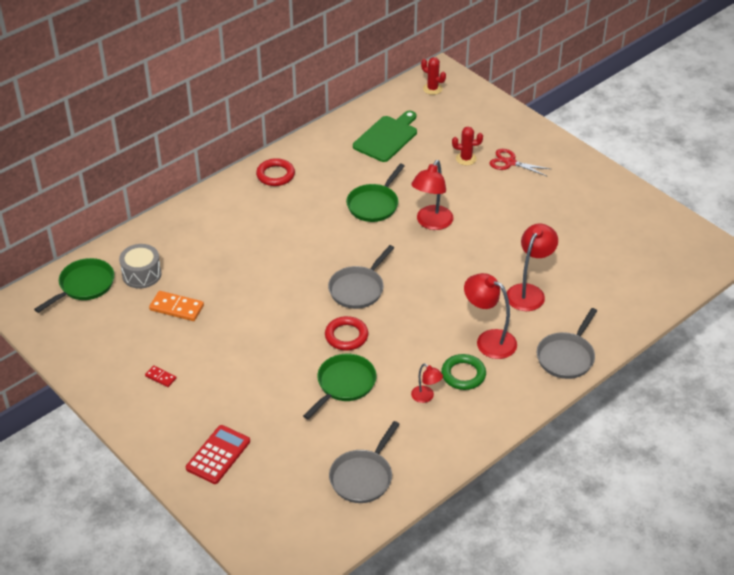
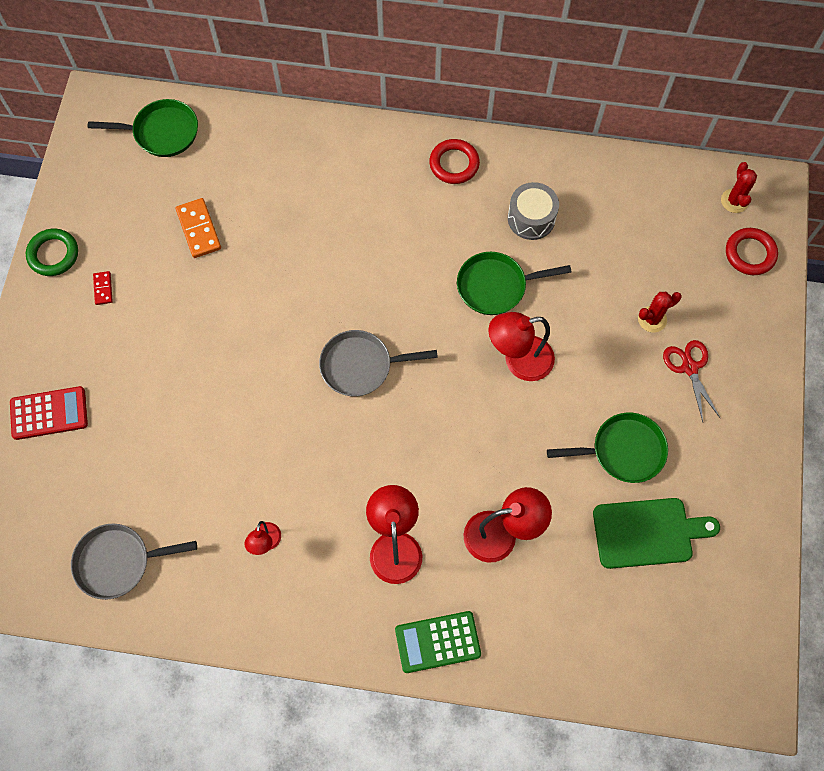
camera: 50 degrees right, 25 degrees up
(141, 274) = (216, 165): grey drum -> grey drum (531, 218)
(344, 384) = (221, 453): green pan -> green pan (623, 451)
(346, 336) = (287, 405): red ring -> red ring (750, 253)
(387, 137) = (610, 218): green cutting board -> green cutting board (647, 532)
(463, 374) = (326, 556): green ring -> green ring (53, 254)
(466, 159) = (652, 319): red cactus -> red cactus turned 75 degrees counterclockwise
(567, 356) = (437, 642): grey pan -> green calculator

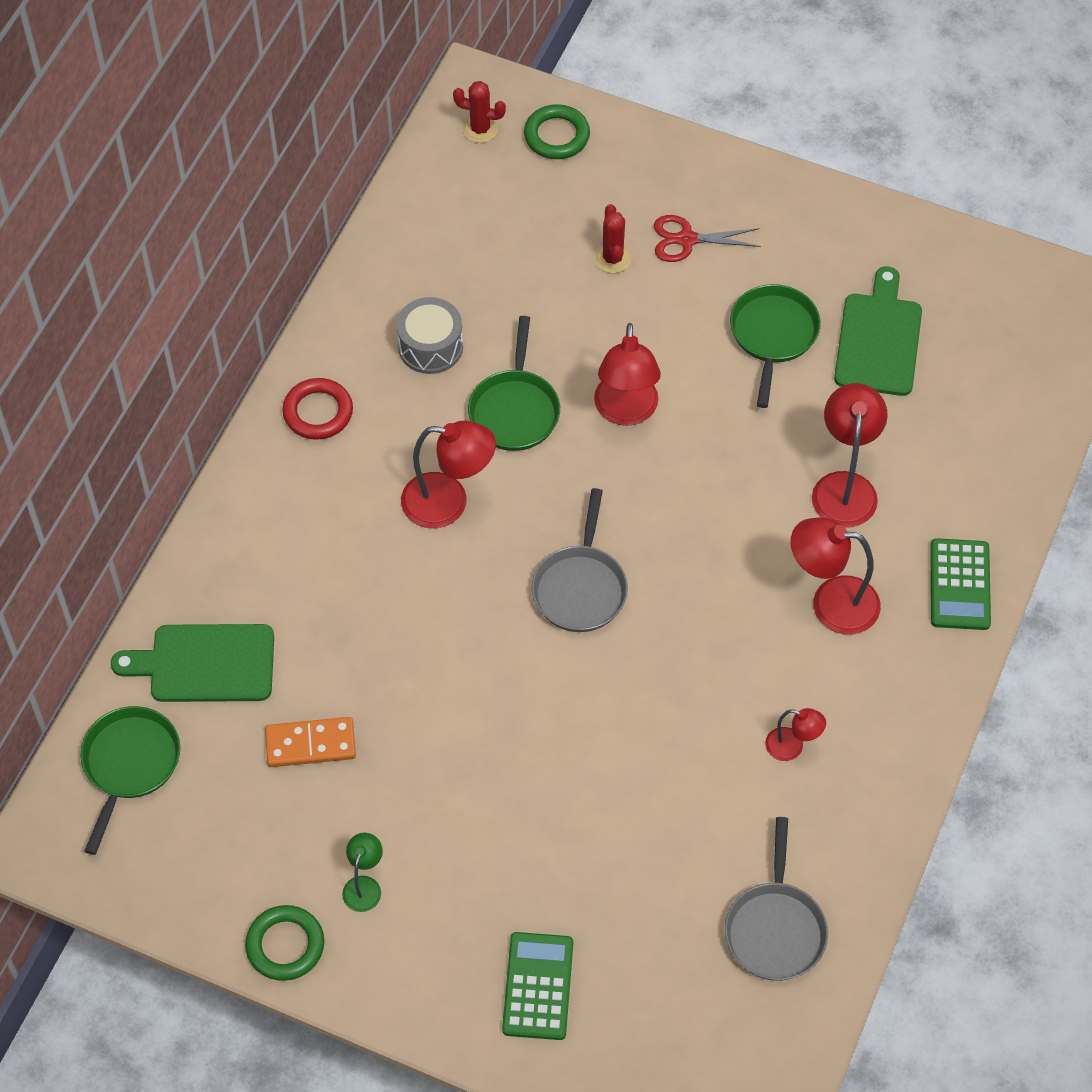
camera: 75 degrees left, 10 degrees down
(49, 413) = (538, 986): red calculator -> green calculator
(103, 289) = (364, 886): red domino -> green lamp
(243, 153) = (205, 663): none -> green cutting board
(406, 263) = (448, 503): none -> red lamp
(750, 253) = (556, 136): red ring -> green ring

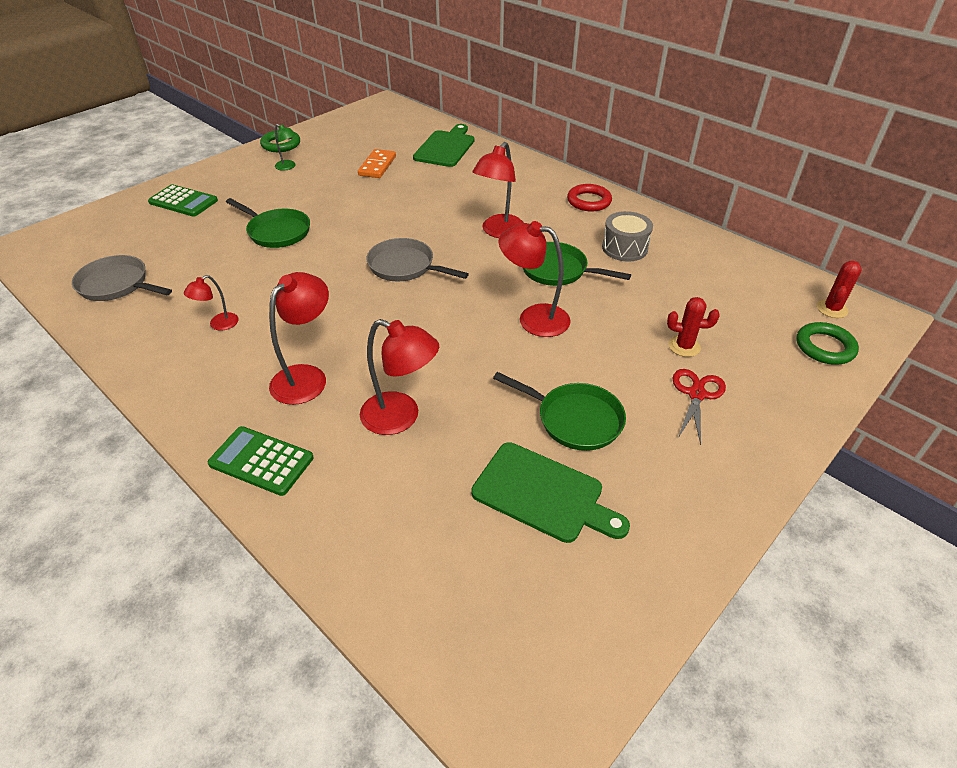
camera: 110 degrees right, 15 degrees down
(129, 765) = (406, 124): green pan -> green pan (276, 231)

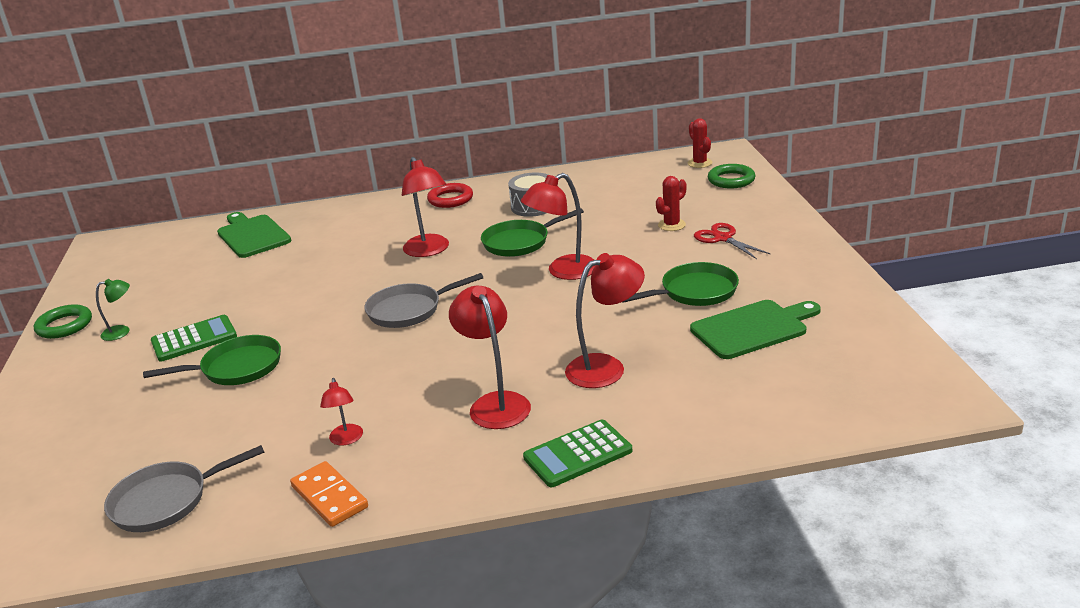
camera: 50 degrees left, 15 degrees down
(183, 201) = (66, 419): green calculator -> green calculator (194, 339)
(377, 166) = (218, 279): orange domino -> orange domino (329, 497)

